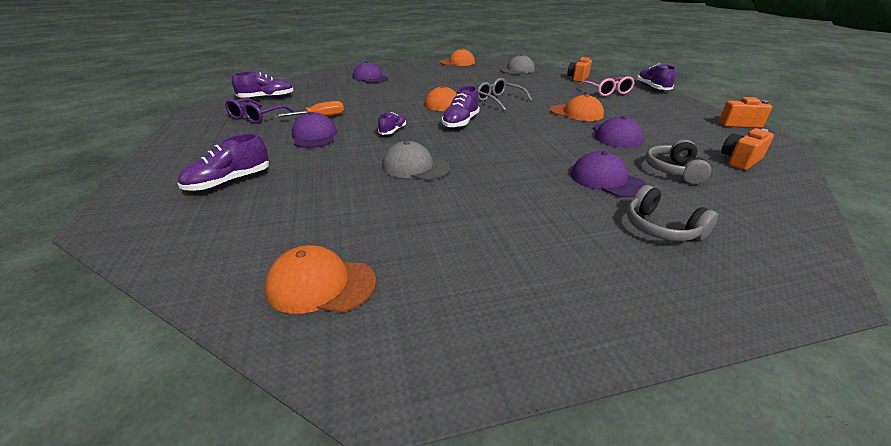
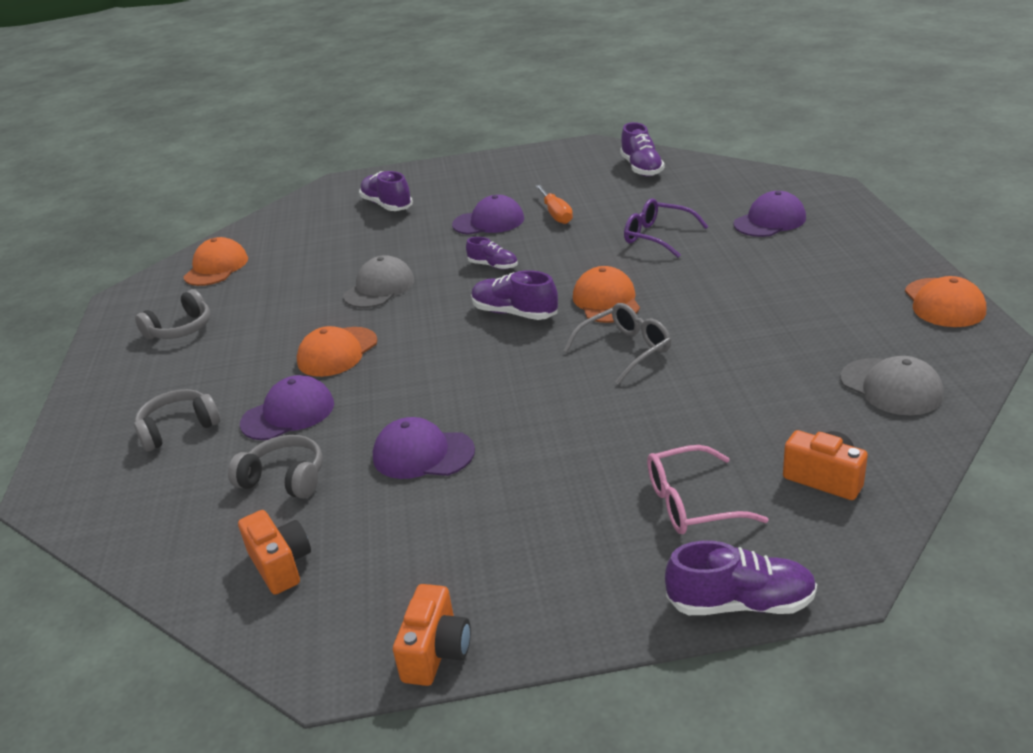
camera: 100 degrees right, 0 degrees up
(256, 117) = (562, 179): purple glasses -> purple glasses (658, 236)
(489, 275) = (181, 329): none -> grey headphones
(576, 113) = (544, 430): orange cap -> orange cap (337, 352)

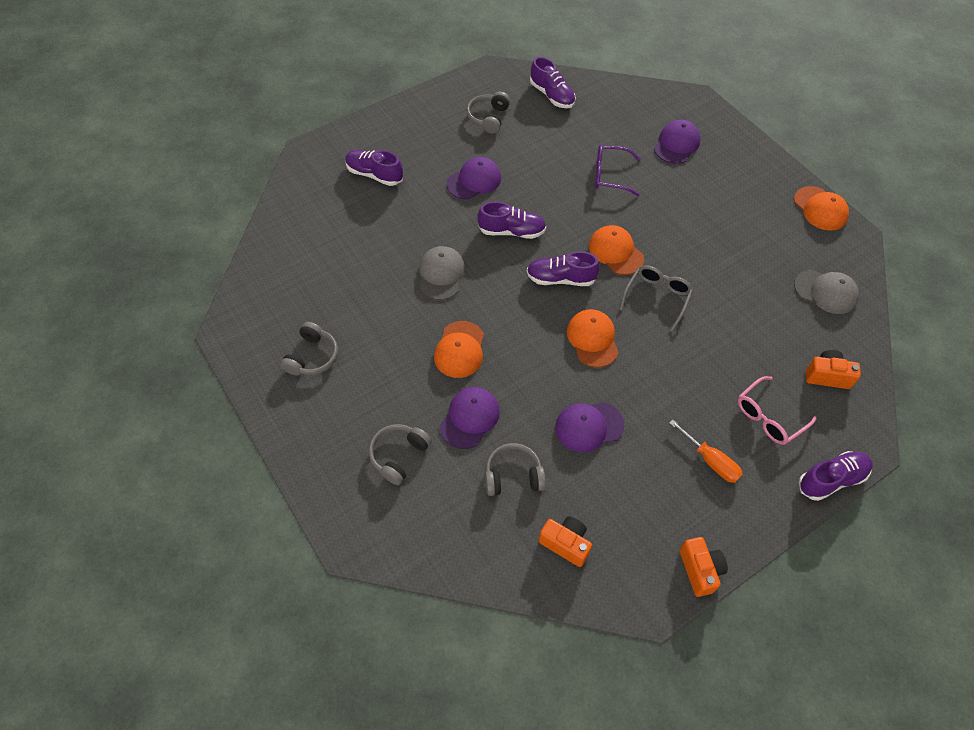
camera: 30 degrees left, 25 degrees up
(216, 267) = (283, 280): orange cap -> orange cap (592, 339)
(493, 266) = (512, 231): purple shoe -> purple shoe, size x1.58
(551, 178) = (488, 118): none -> grey headphones
(556, 214) = (520, 162): orange screwdriver -> orange screwdriver (710, 461)

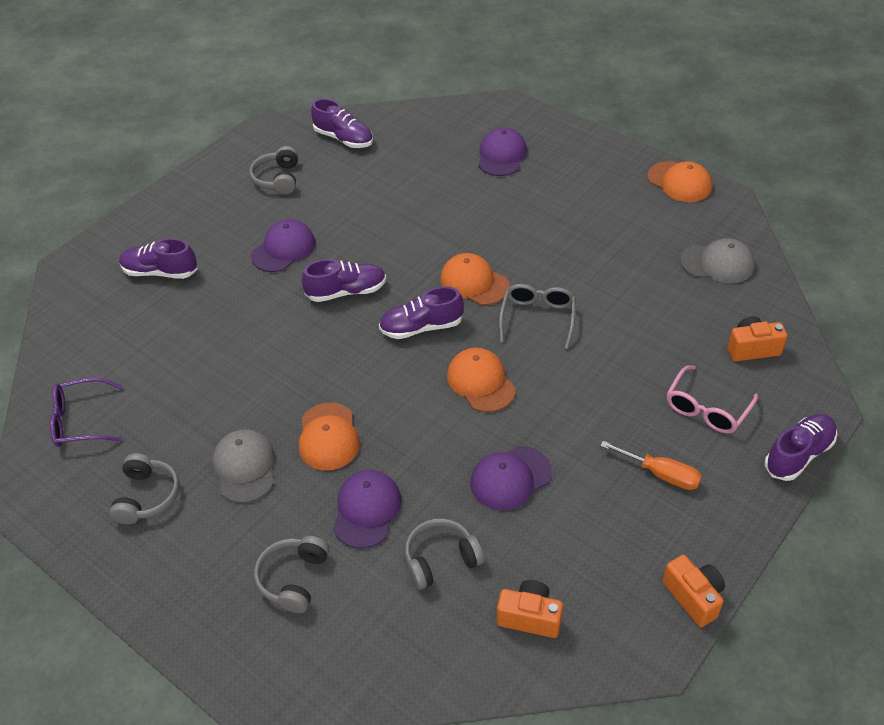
camera: 15 degrees left, 10 degrees down
(441, 274) = (278, 360): grey cap -> grey cap (245, 467)
(610, 175) = (440, 205): purple glasses -> purple glasses (81, 420)

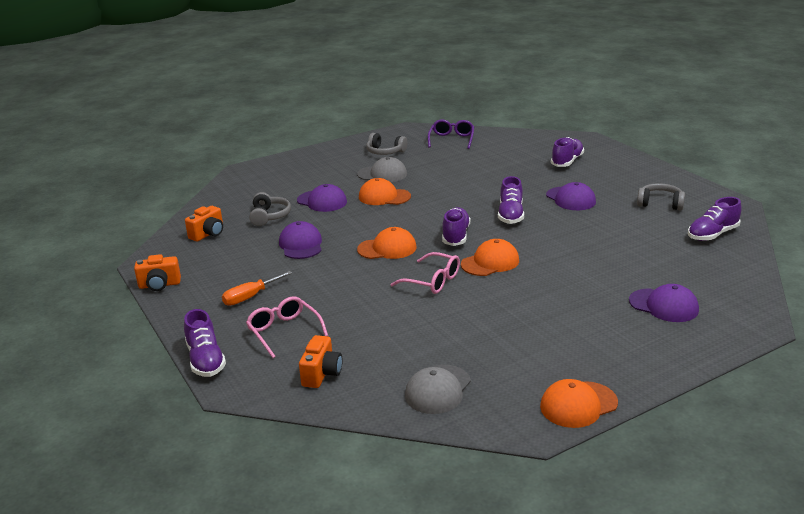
camera: 110 degrees right, 20 degrees down
(293, 578) = (299, 180): grey headphones -> none
(537, 318) = (432, 281): grey glasses -> pink glasses

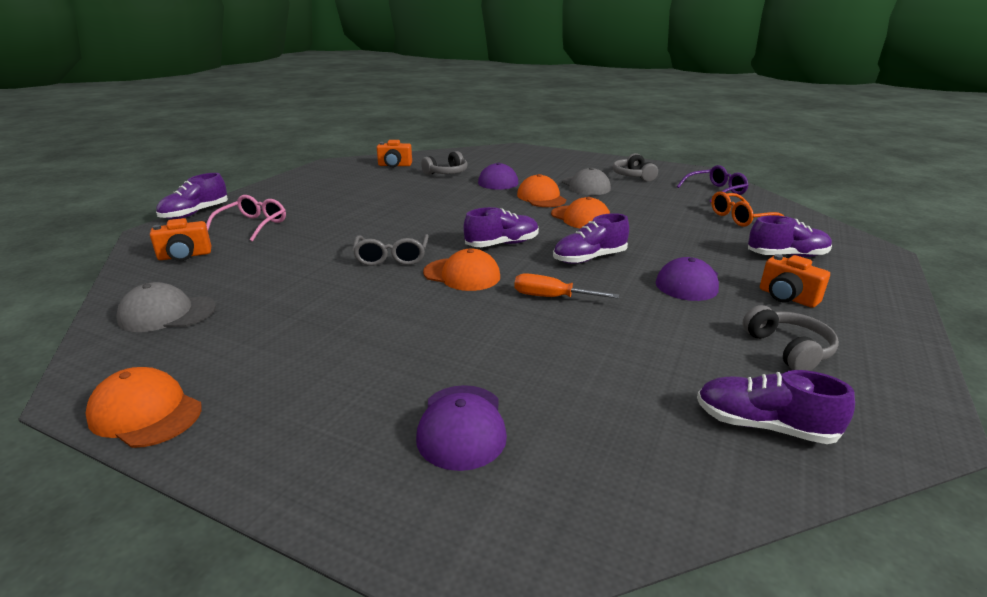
camera: 55 degrees right, 0 degrees up
(159, 285) = (302, 174): orange camera -> orange camera (787, 297)
(250, 297) = (304, 201): orange screwdriver -> orange screwdriver (551, 297)
(301, 245) = (409, 194): purple cap -> none
(387, 248) = (439, 223): orange cap -> orange cap (580, 218)
(432, 281) = (392, 257): pink glasses -> grey glasses
(503, 151) = (741, 218): none -> orange glasses

